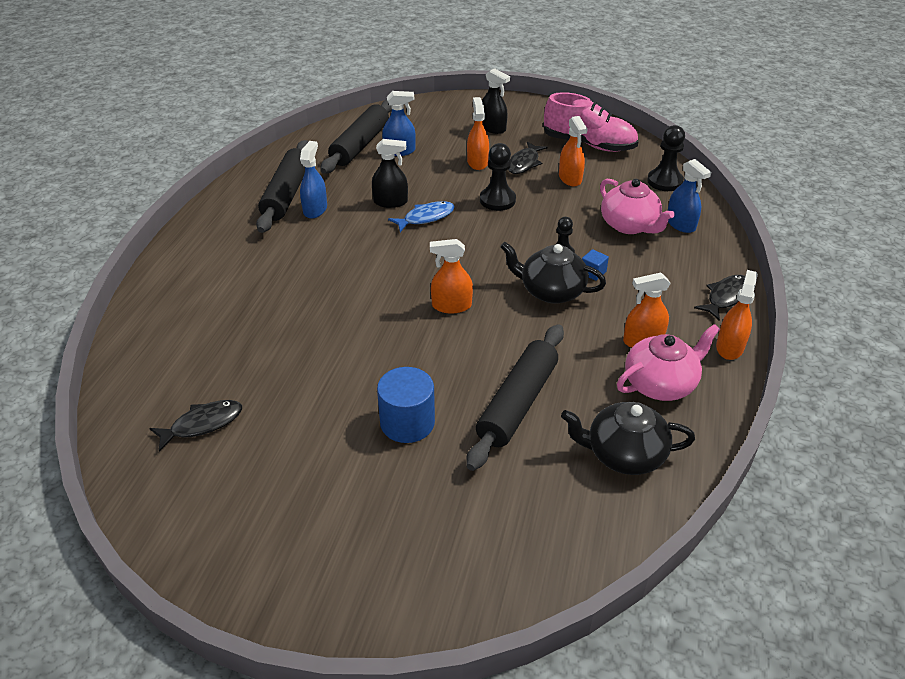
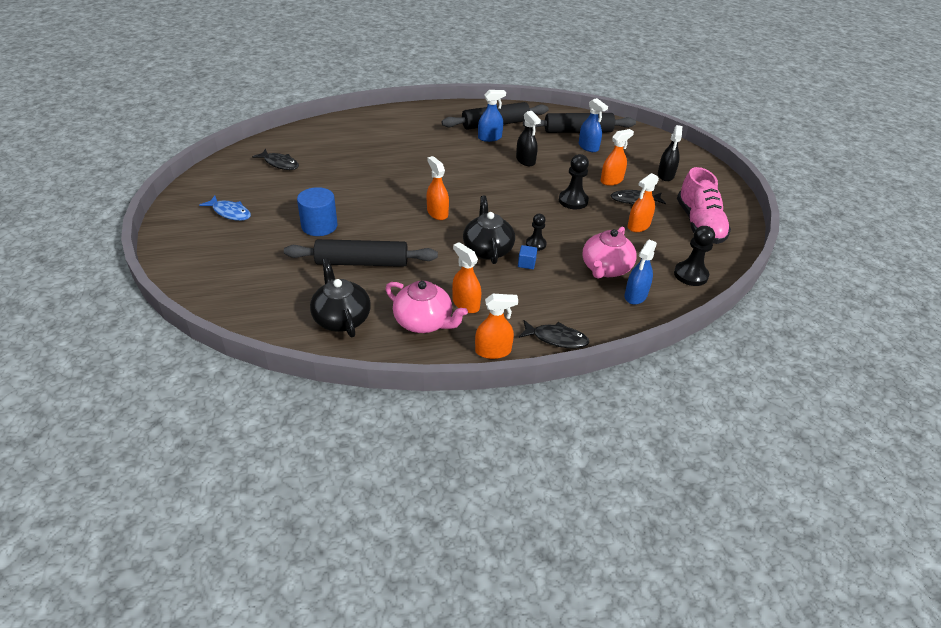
camera: 60 degrees right, 0 degrees up
(426, 218) = (521, 178): blue fish -> blue fish (230, 212)

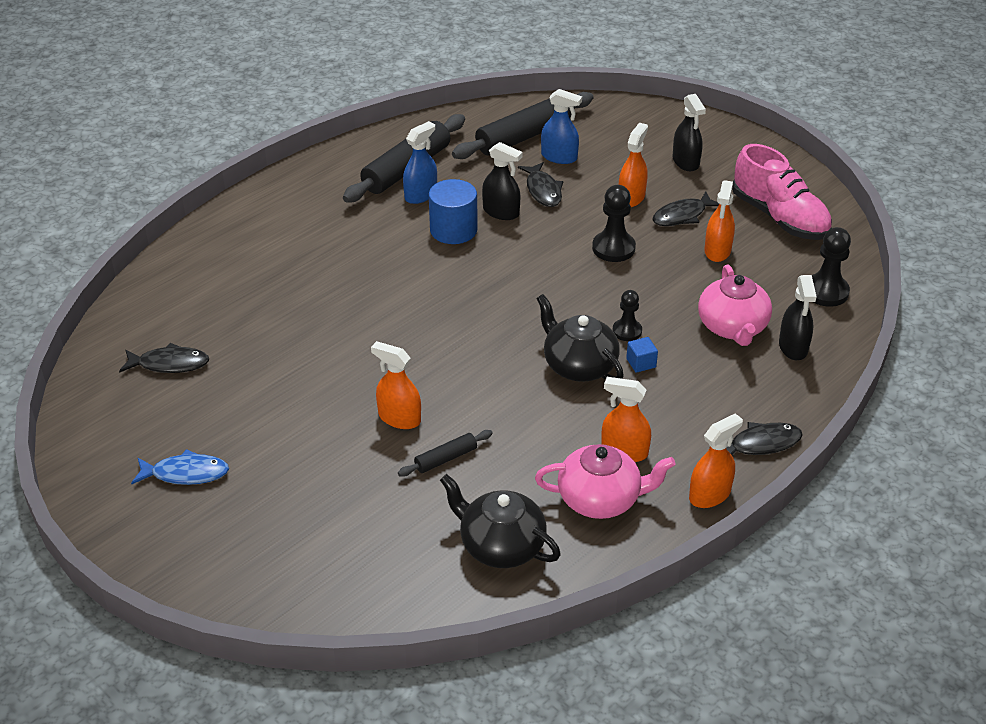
camera: 30 degrees left, 0 degrees up
(319, 226) = (334, 434): blue cylinder -> blue cylinder (453, 230)
(362, 262) = (445, 458): black rolling pin -> black rolling pin, size x0.47
(437, 213) = (467, 342): orange spray bottle -> orange spray bottle (399, 418)
(561, 159) = (543, 190): none -> black fish
(635, 295) = (793, 347): blue spray bottle -> black spray bottle

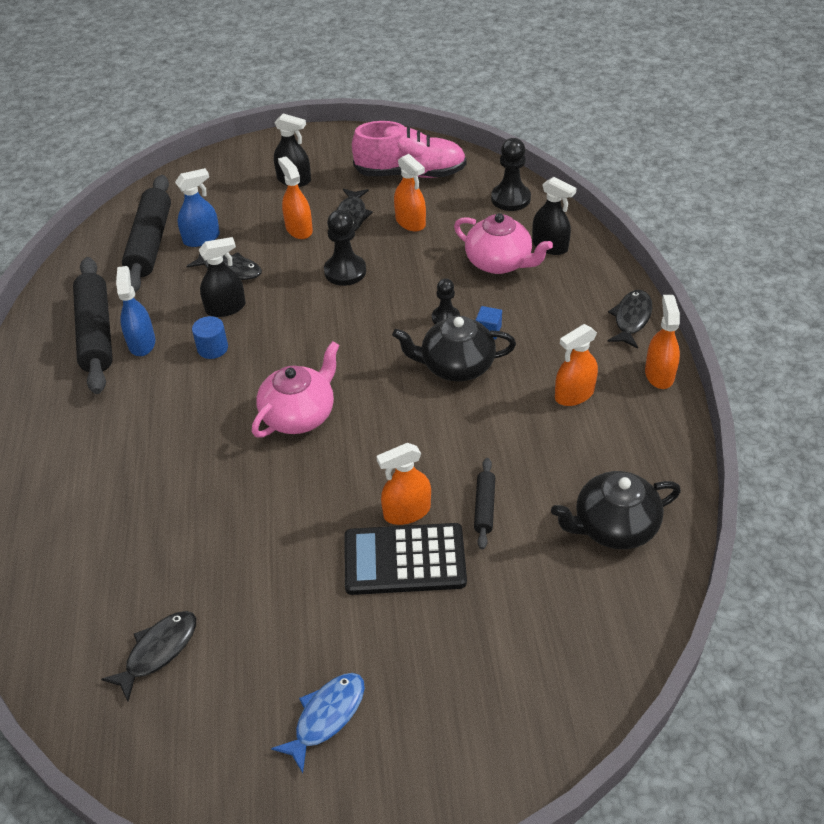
camera: 50 degrees left, 5 degrees up
(353, 441) = (404, 560): none -> black calculator
(453, 230) = (212, 348): blue cylinder -> blue cylinder, size x0.61
(600, 499) = (613, 437): pink teapot -> pink teapot (299, 415)

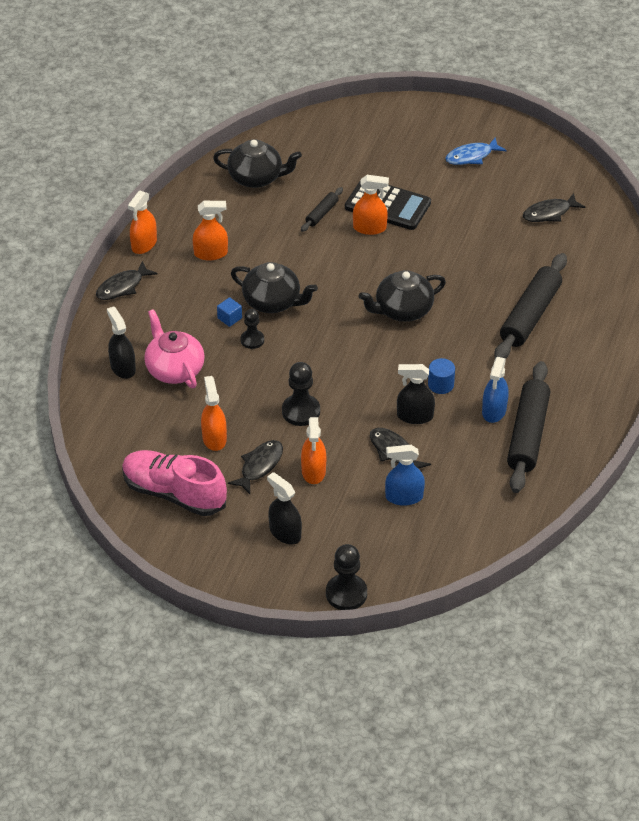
camera: 155 degrees left, 0 degrees up
(150, 243) = (452, 511): black rolling pin -> black rolling pin (530, 315)
(299, 415) = (402, 310): pink teapot -> black teapot
(510, 199) = (111, 427): black pawn -> black pawn (346, 593)

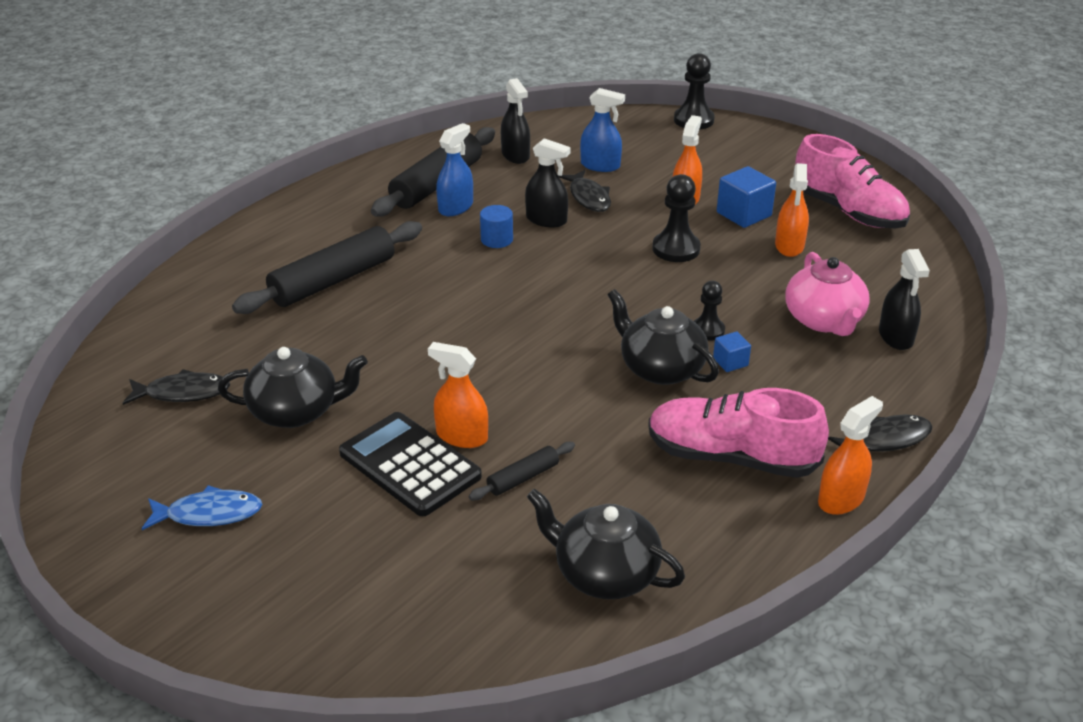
camera: 160 degrees left, 10 degrees down
(211, 253) = (731, 457): orange spray bottle -> pink shoe
(259, 466) = (744, 214): black fish -> blue cube
(285, 533) = (736, 164): black spray bottle -> black spray bottle (515, 155)
(402, 310) = (488, 320): black teapot -> black teapot (296, 411)

